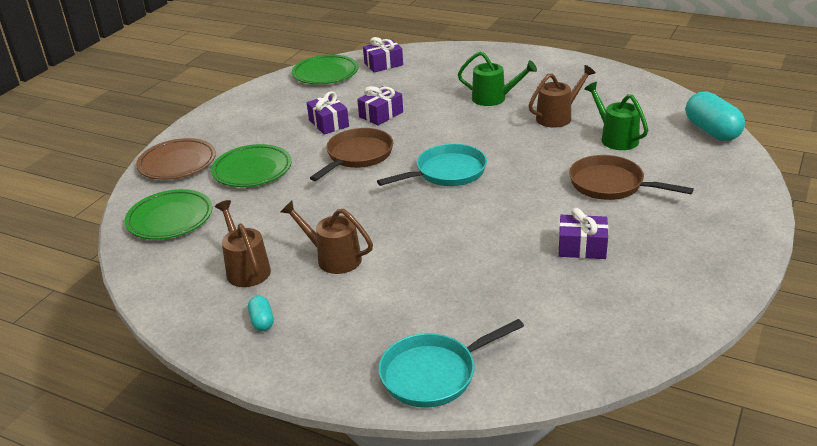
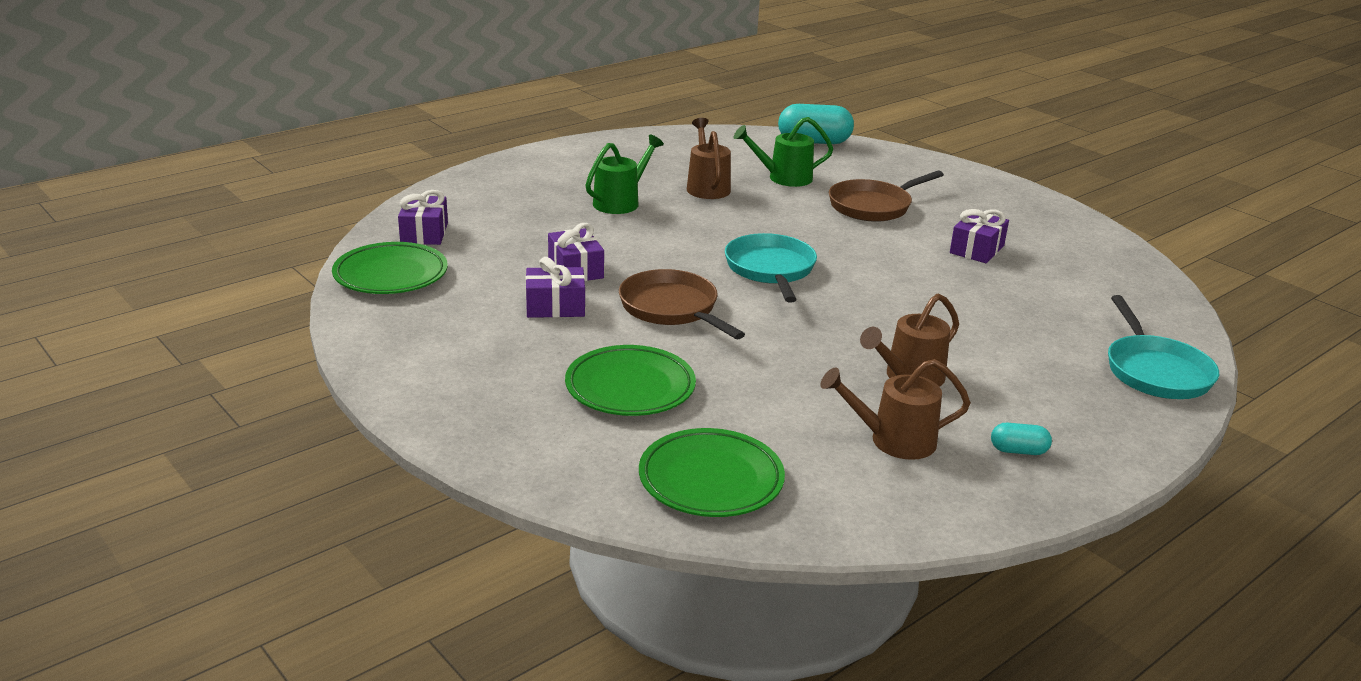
camera: 70 degrees left, 5 degrees down
(177, 163) = (536, 446): brown plate -> none

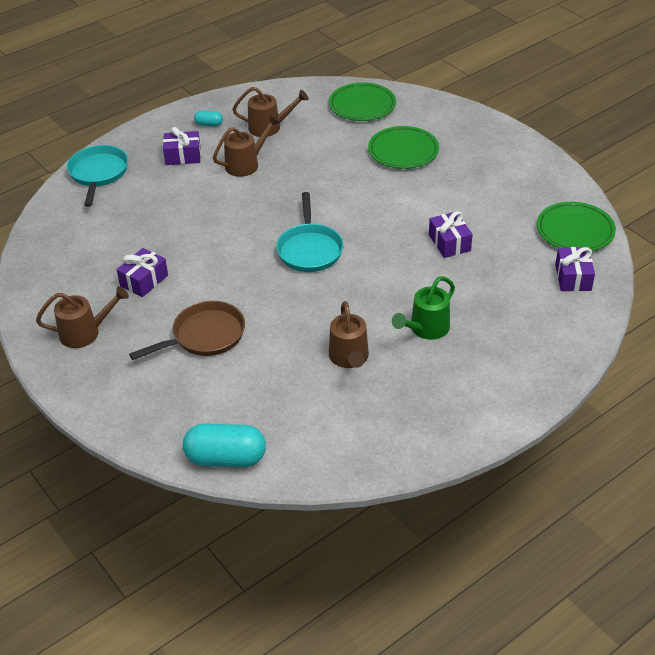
camera: 175 degrees left, 15 degrees up
(555, 306) = (456, 207): purple gift -> purple gift (183, 156)
(672, 309) = (380, 209): brown pan -> none
(783, 178) = (275, 378): green watering can -> none
(1011, 213) = (85, 332): none -> brown watering can

